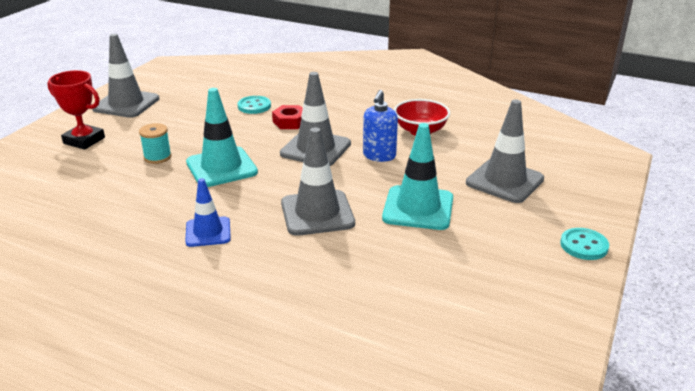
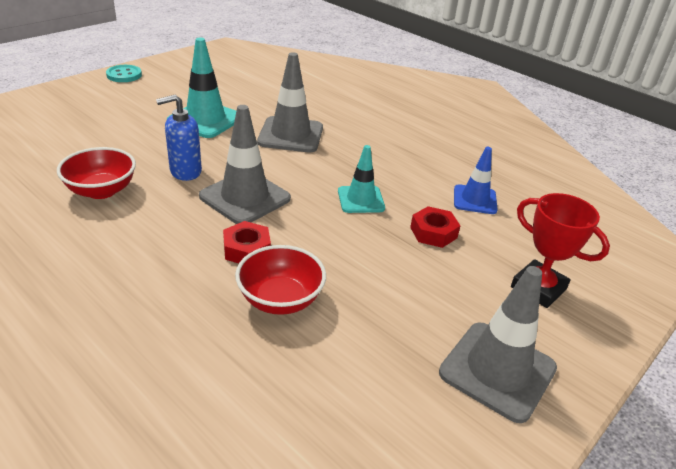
camera: 165 degrees left, 5 degrees up
(157, 157) = (433, 232): turquoise spool -> red nut
(208, 232) = (386, 142): blue traffic cone -> blue traffic cone (475, 200)
(221, 167) = (361, 200): turquoise traffic cone -> turquoise traffic cone, size x0.63
(254, 106) = (280, 299): turquoise button -> red bowl
(379, 156) = (185, 171): blue soap dispenser -> blue soap dispenser turned 150 degrees counterclockwise
(504, 181) = (104, 121): grey traffic cone -> none

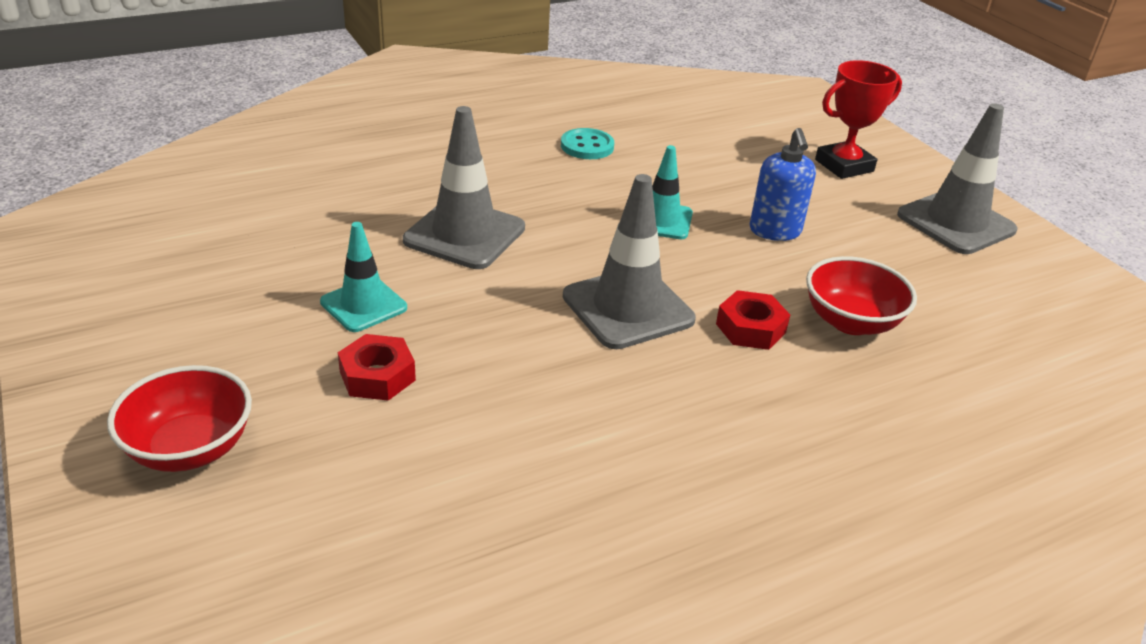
camera: 70 degrees left, 0 degrees up
(101, 190) = (560, 448): red bowl -> red bowl (190, 448)
(124, 75) = (81, 380): turquoise button -> turquoise button (587, 146)
(185, 171) = (534, 351): blue soap dispenser -> blue soap dispenser (775, 231)
(205, 120) = (363, 305): turquoise traffic cone -> turquoise traffic cone, size x0.63
(433, 232) = (741, 192): red nut -> red nut (377, 376)
(475, 200) = (683, 149): blue traffic cone -> none

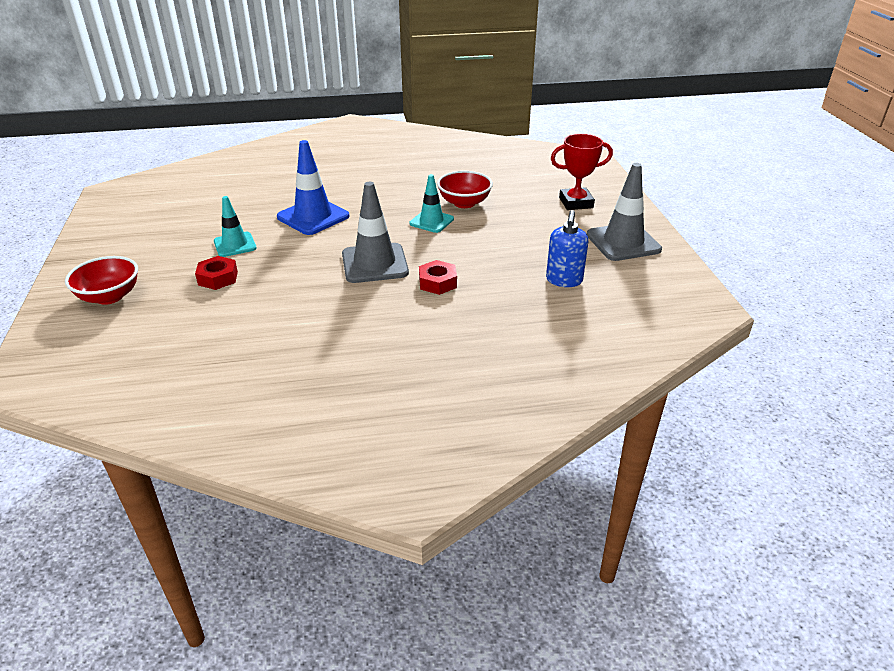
camera: 20 degrees right, 0 degrees up
(464, 234) = (313, 217): grey traffic cone -> blue traffic cone
(587, 146) = (419, 178): turquoise button -> none
(775, 231) = (497, 234): blue soap dispenser -> blue soap dispenser (564, 280)
(851, 322) = (502, 287): red bowl -> red bowl (464, 203)

